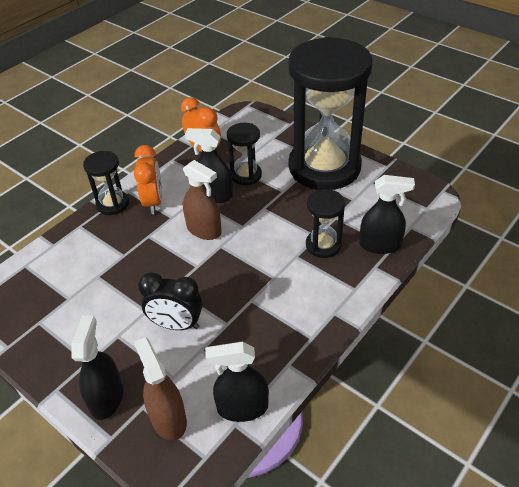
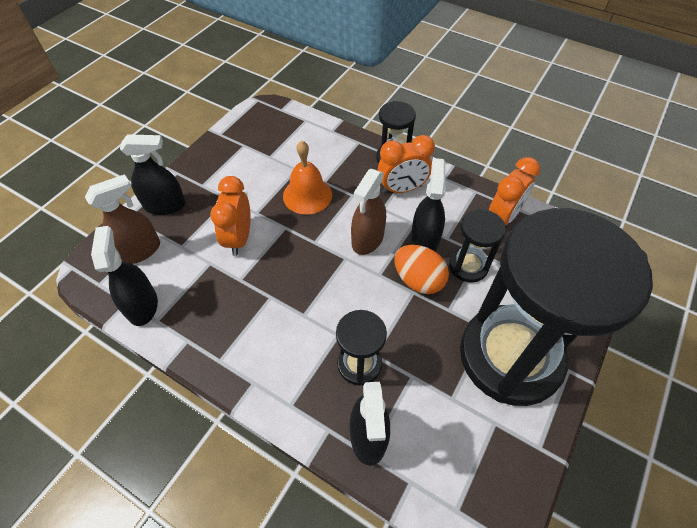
camera: 80 degrees right, 10 degrees up
(137, 268) = (307, 195): none -> orange bell
(176, 325) = (239, 238): black clock -> orange clock
(253, 204) = (418, 280): none -> orange egg

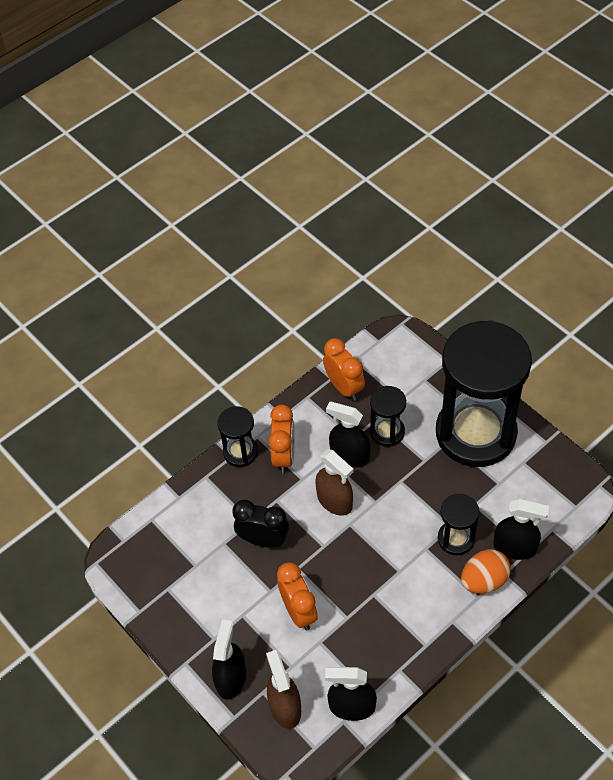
camera: 70 degrees left, 0 degrees up
(239, 238) = (298, 611): orange clock -> orange clock turned 135 degrees counterclockwise
(307, 195) = (263, 540): orange bell -> black clock
(418, 280) = (390, 473): orange egg -> orange egg (484, 580)

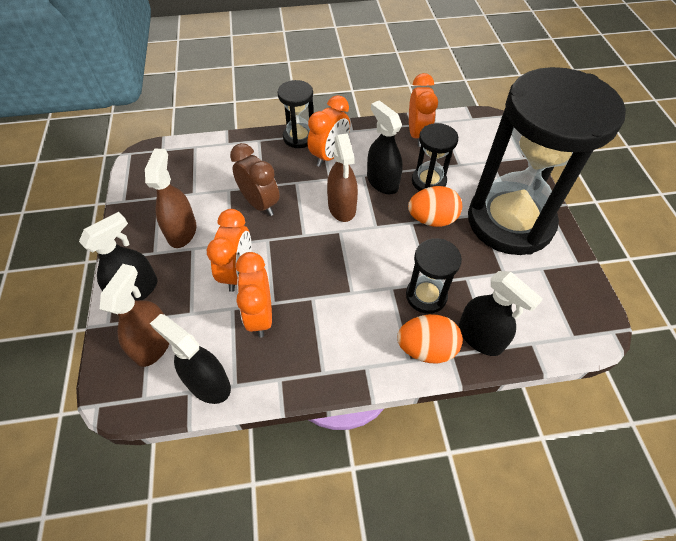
camera: 30 degrees right, 0 degrees up
(220, 606) = (182, 232): none -> brown spray bottle
(263, 540) = (260, 204): black clock -> brown clock
(346, 633) = (260, 316): none -> orange clock
(415, 468) = (432, 219): none -> orange egg

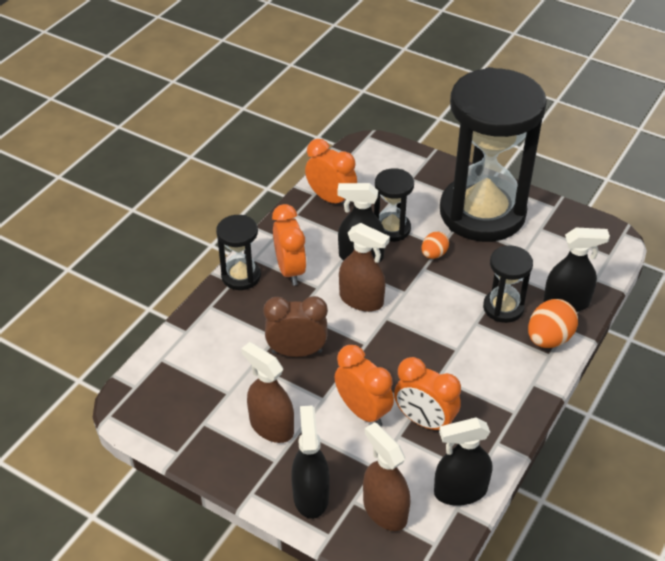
camera: 50 degrees left, 10 degrees down
(432, 219) = (434, 254): orange egg -> orange egg, size x0.61

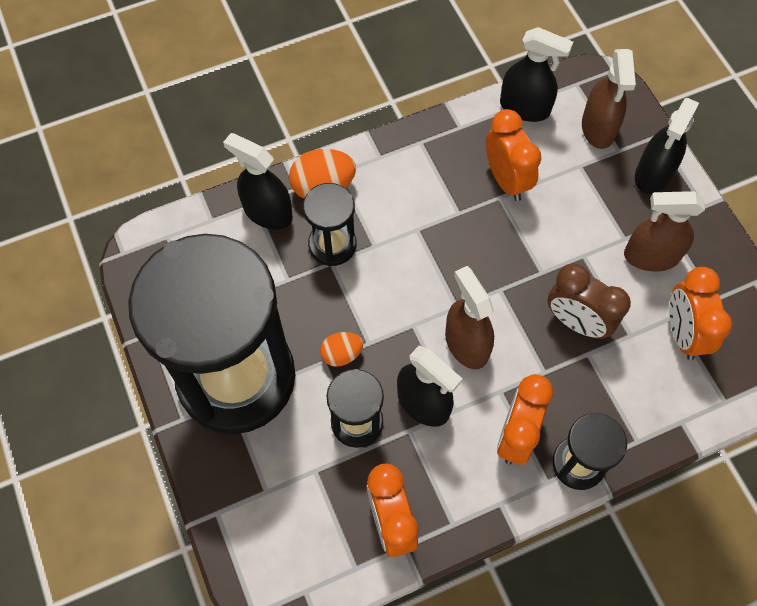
camera: 145 degrees left, 20 degrees up
(271, 426) = (651, 256): brown spray bottle -> brown spray bottle turned 105 degrees clockwise
(363, 411) = (555, 221): orange clock -> orange clock (682, 333)

